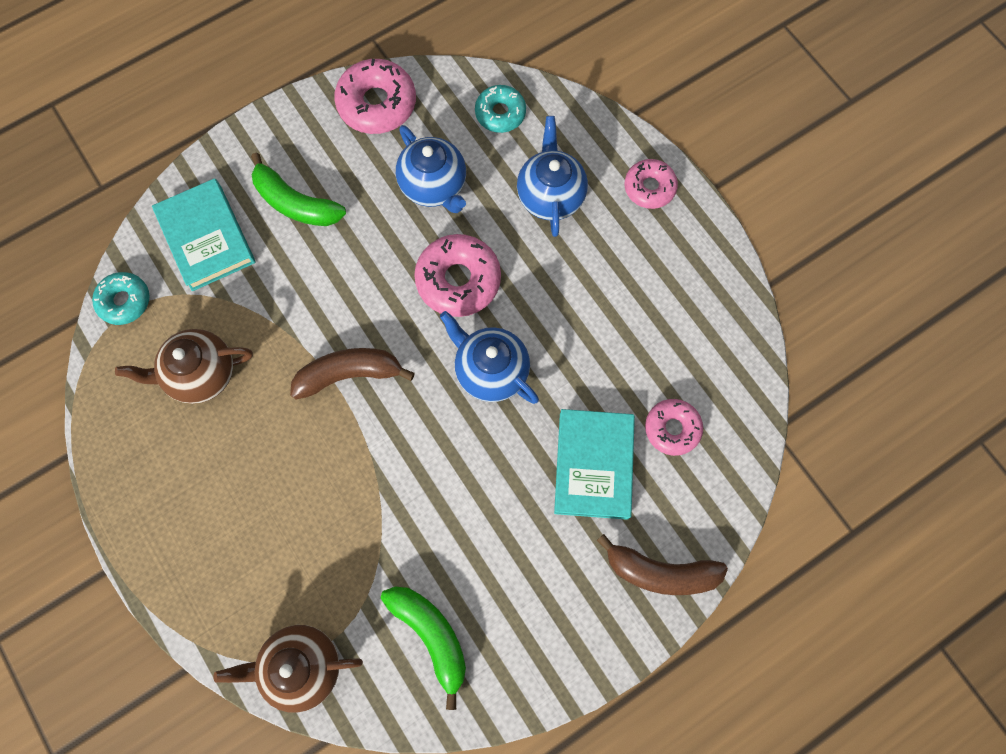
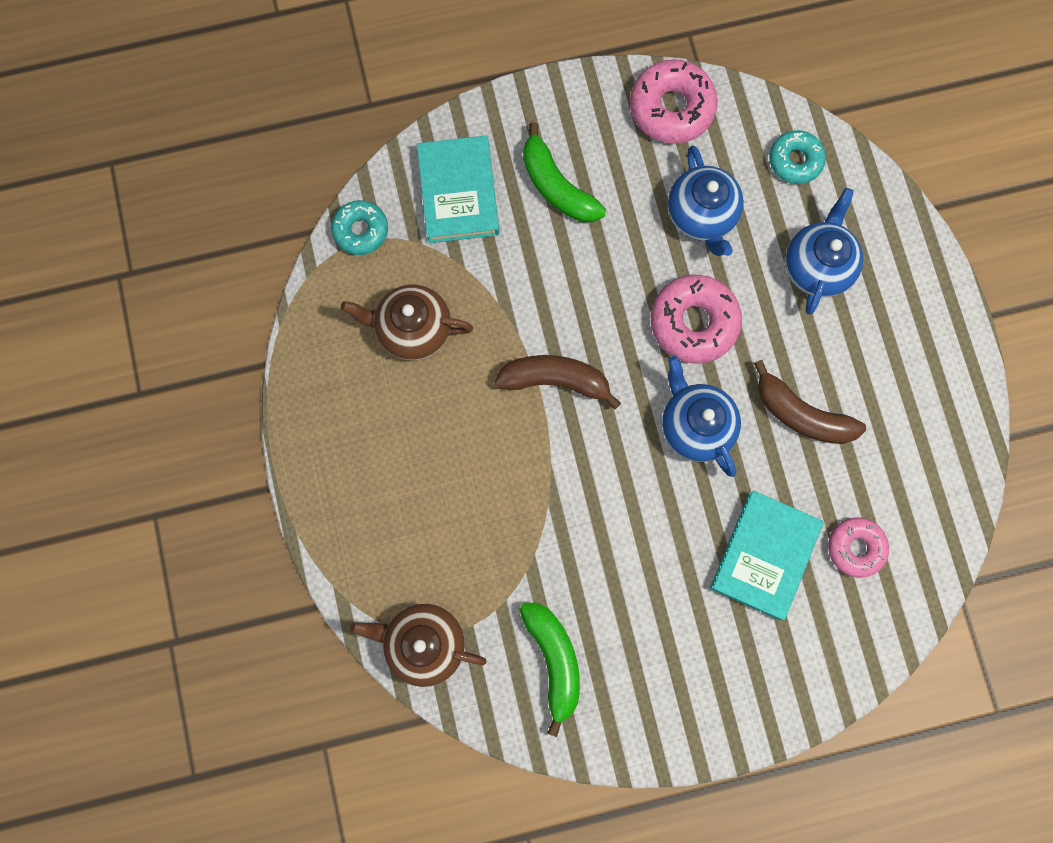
camera: 20 degrees right, 5 degrees up
(649, 188) = (922, 293): pink donut -> none
(660, 572) = (793, 682): brown banana -> brown banana (801, 414)

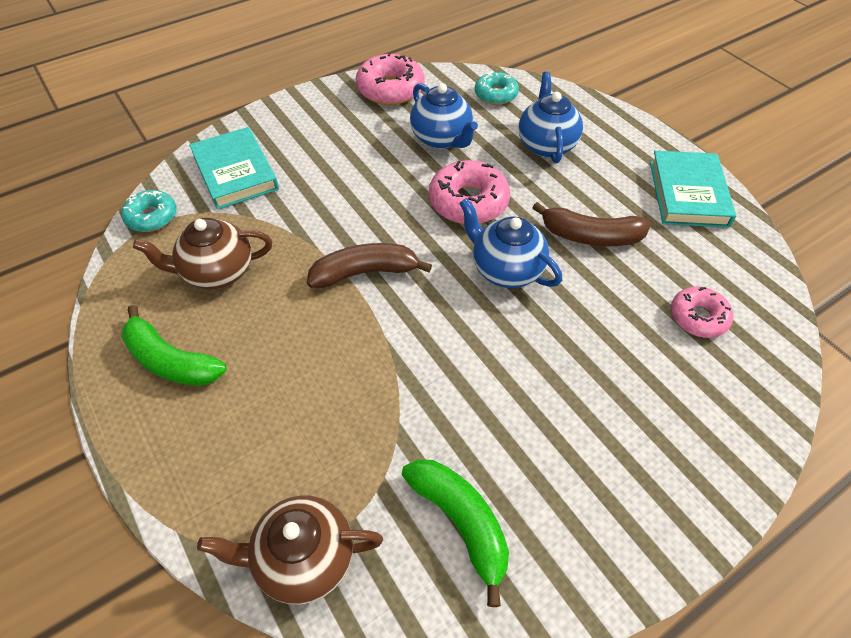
camera: 20 degrees left, 25 degrees down
(557, 186) = (318, 150): green banana -> green banana (171, 360)
(764, 555) = (623, 349): turquoise book -> turquoise book (688, 193)

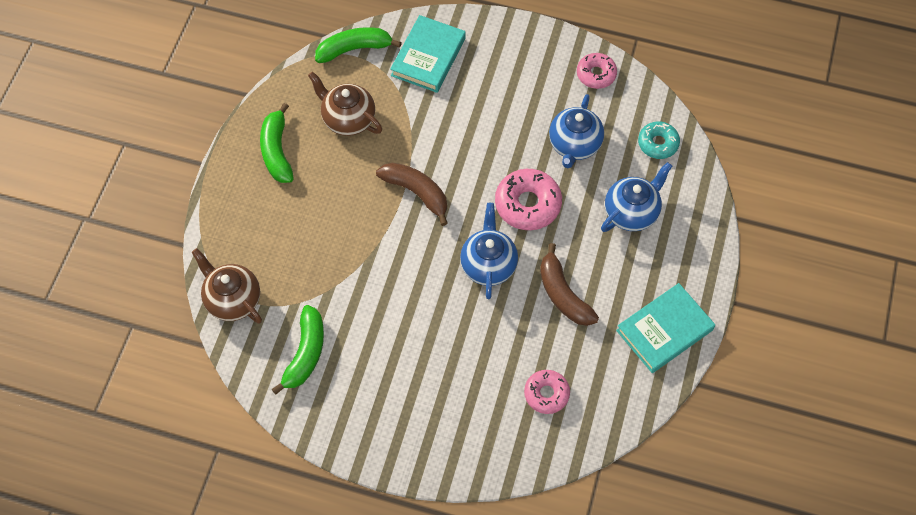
camera: 50 degrees right, 10 degrees up
(152, 217) = (354, 49): turquoise donut -> green banana
(390, 89) = (596, 74): pink donut -> pink donut, size x0.64

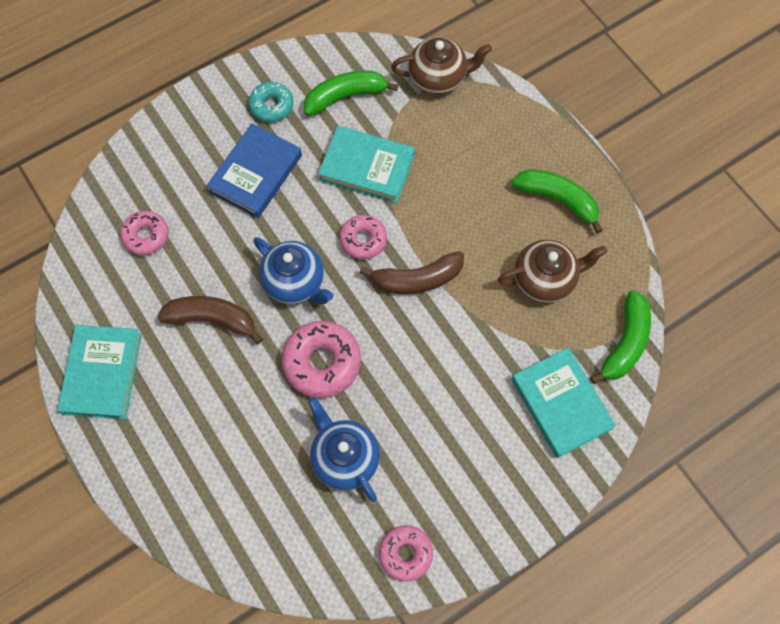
camera: 130 degrees right, 5 degrees up
(305, 353) = (345, 96): green banana -> green banana turned 105 degrees clockwise
(356, 289) = (367, 167): none -> turquoise book
(417, 247) = (363, 240): none -> pink donut
(428, 361) = (256, 174): none -> blue book
(631, 212) = (230, 448): blue teapot -> none
(658, 143) = (275, 542): turquoise donut -> turquoise donut (271, 106)

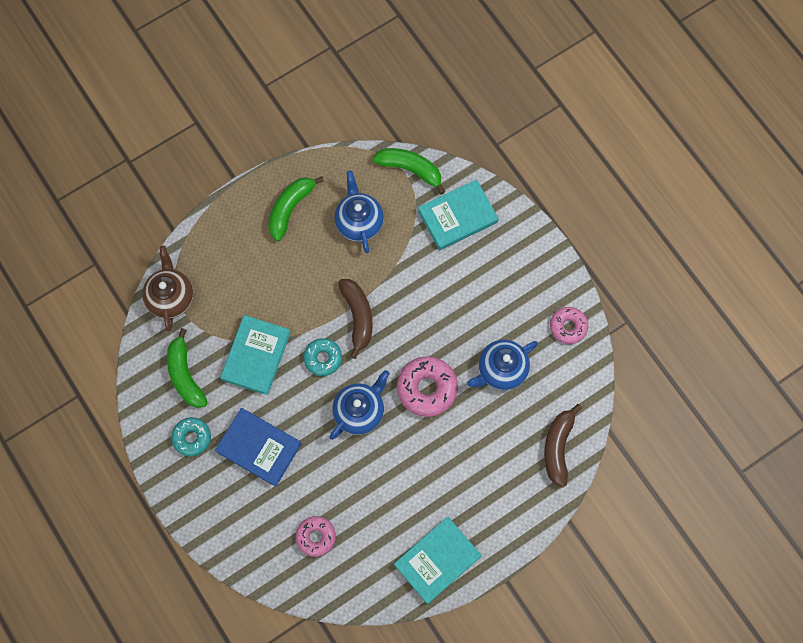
camera: 90 degrees left, 5 degrees up
(102, 373) = (437, 560): turquoise book -> turquoise book turned 45 degrees counterclockwise
(212, 319) = (391, 475): brown banana -> brown banana (558, 447)
(363, 240) = (323, 358): pink donut -> turquoise donut
(545, 279) = (359, 222): brown teapot -> blue teapot

